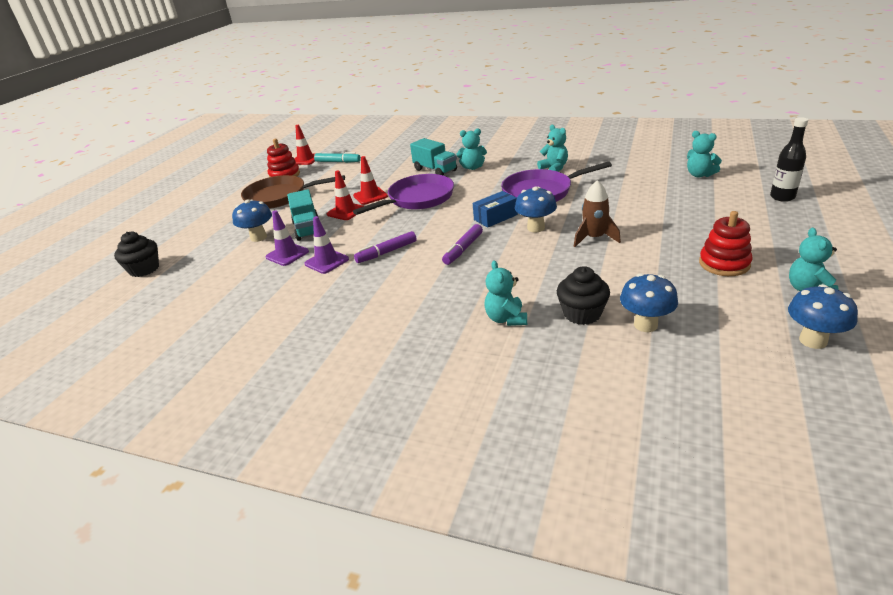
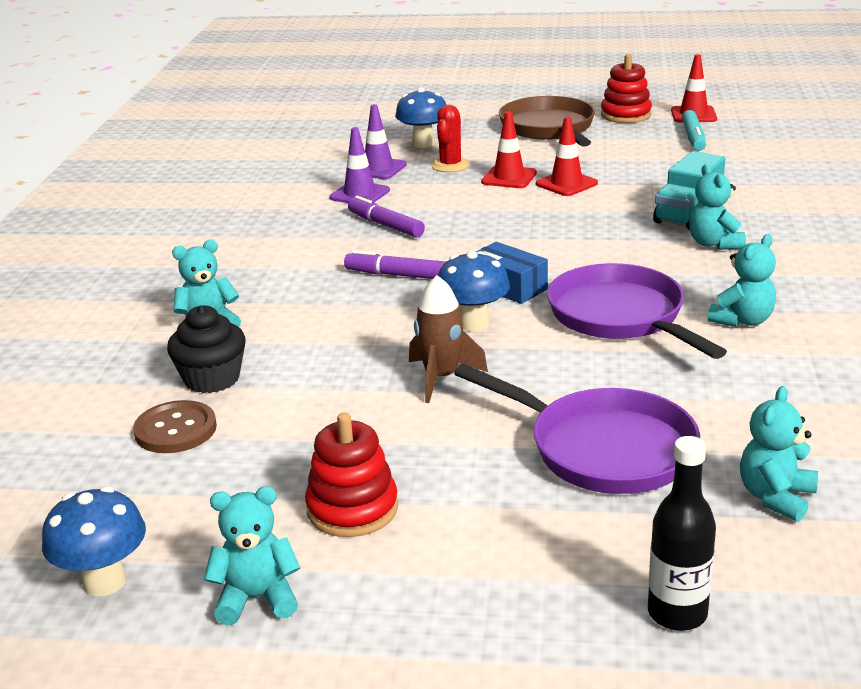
camera: 75 degrees right, 5 degrees down
(144, 269) = (342, 108): black cupcake -> none
(307, 229) = (450, 165): turquoise truck -> red cactus
(417, 199) = (563, 218): purple pan -> purple pan (602, 448)
(645, 325) = (175, 430): blue mushroom -> brown button

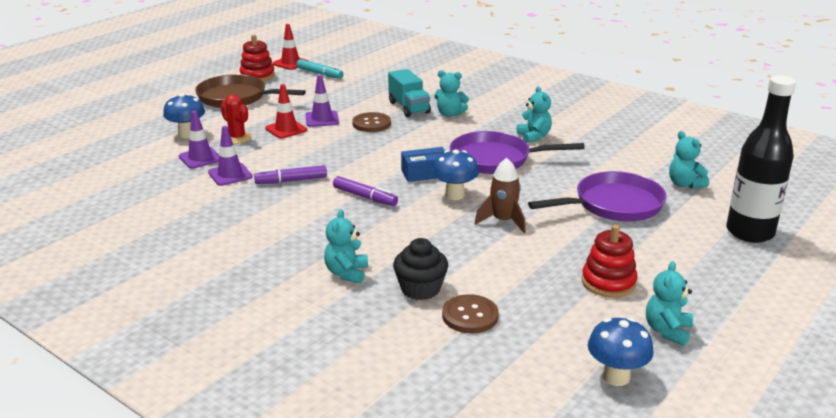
camera: 60 degrees left, 0 degrees up
(397, 275) = (365, 197): purple marker -> purple marker turned 105 degrees counterclockwise
(566, 184) = (322, 119): red traffic cone -> purple traffic cone
(600, 211) = (371, 124): none -> brown button
(677, 613) = (749, 232): black bottle -> black bottle, size x1.69

